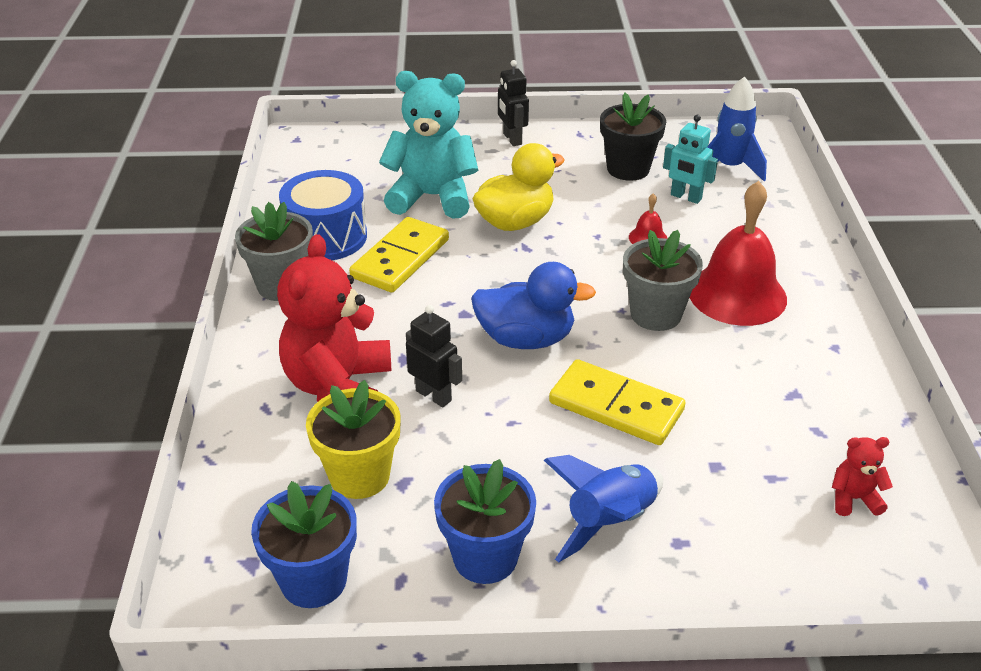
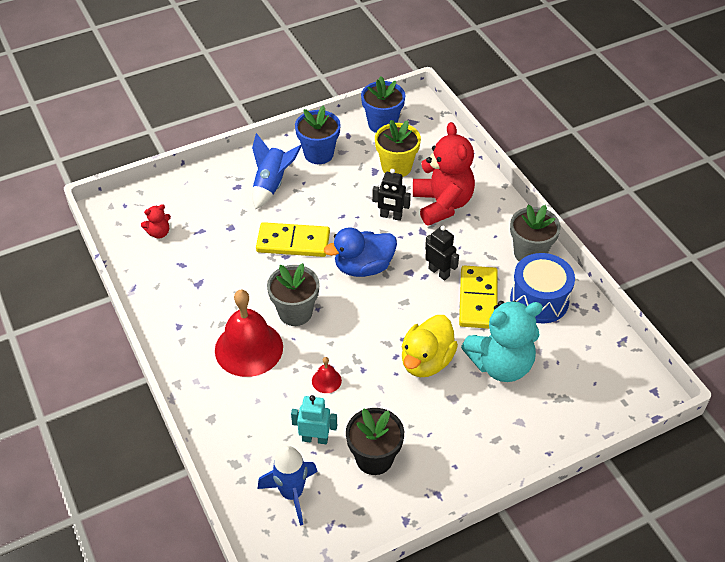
camera: 155 degrees right, 10 degrees up
(512, 139) = (489, 462): black robot -> black robot (439, 272)

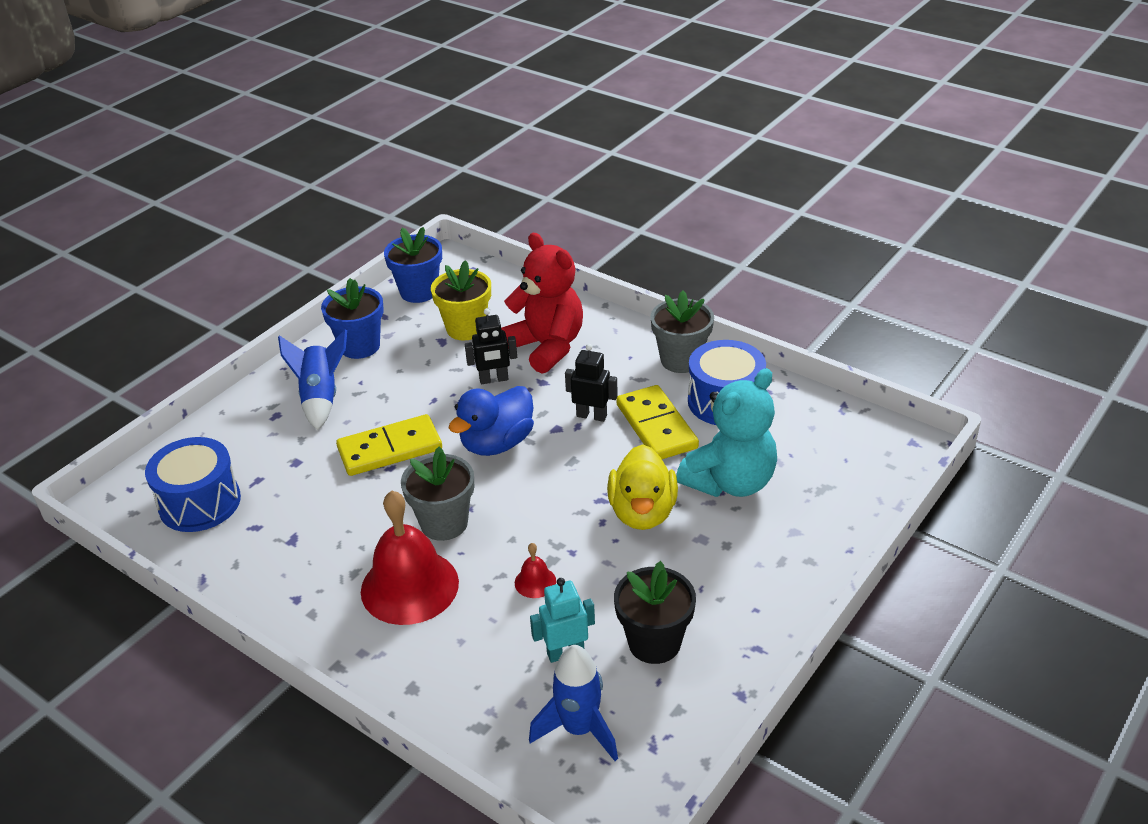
camera: 25 degrees left, 10 degrees down
(159, 233) = (200, 503): red teddy bear -> blue drum

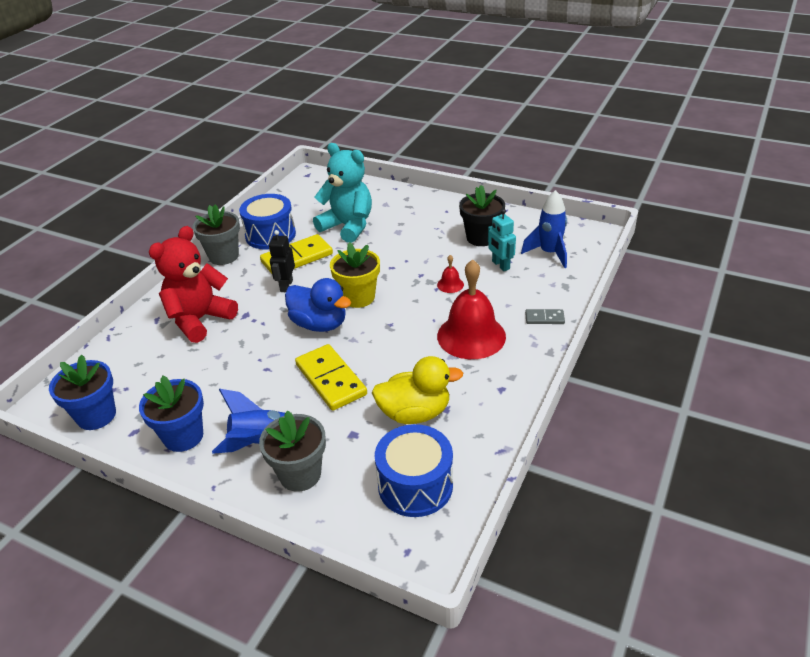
camera: 100 degrees left, 0 degrees up
(411, 678) = (544, 318): none -> grey domino
(444, 523) = (408, 333): grey flower pot -> grey flower pot (300, 474)
(466, 328) = (165, 370): yellow flower pot -> yellow flower pot (358, 297)
(494, 379) = (241, 340): black robot -> none
(642, 512) = (380, 253): yellow duck -> yellow duck (415, 413)

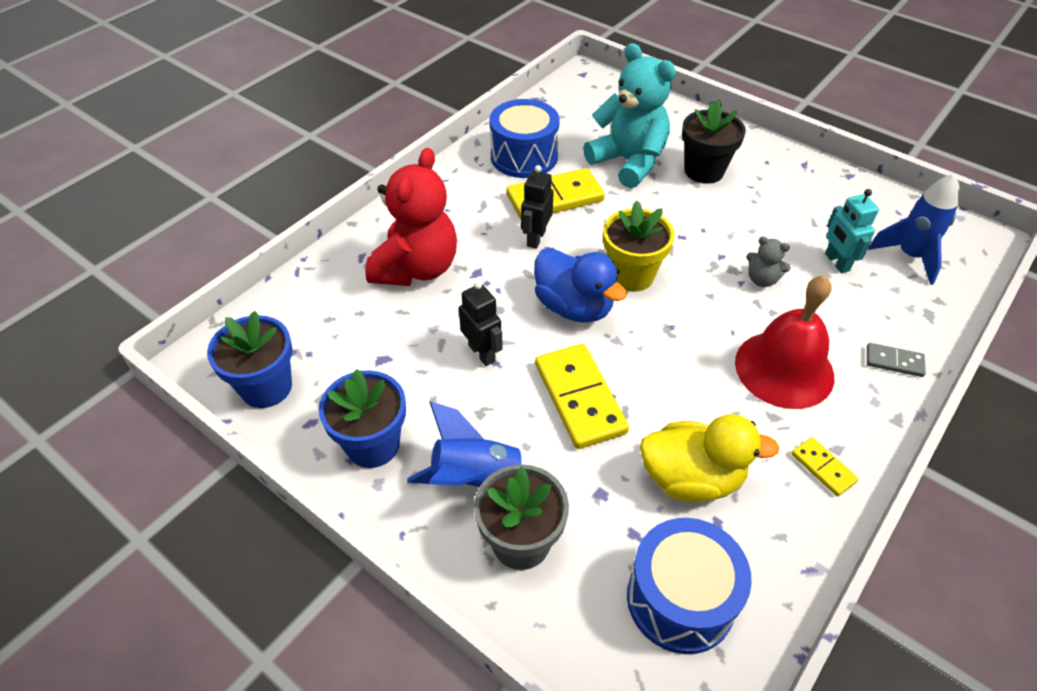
camera: 10 degrees right, 10 degrees up
(200, 320) = (416, 268): red teddy bear -> red teddy bear turned 150 degrees clockwise
(224, 256) = (459, 177): grey flower pot -> none
(256, 364) = (482, 353): none -> black robot
(450, 284) = (761, 280): red bell -> grey teddy bear
(481, 238) = (812, 213): black flower pot -> black flower pot (704, 171)
(503, 390) = (823, 468): none -> yellow domino

